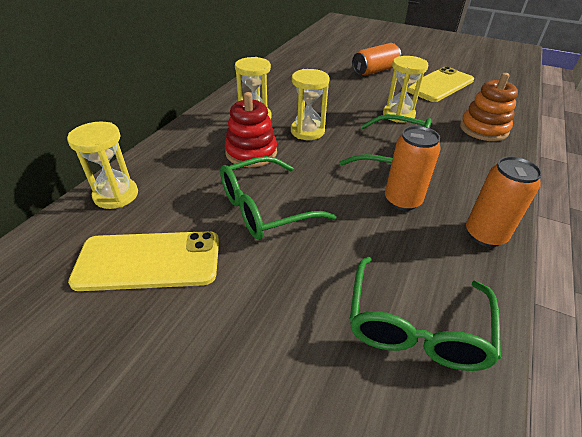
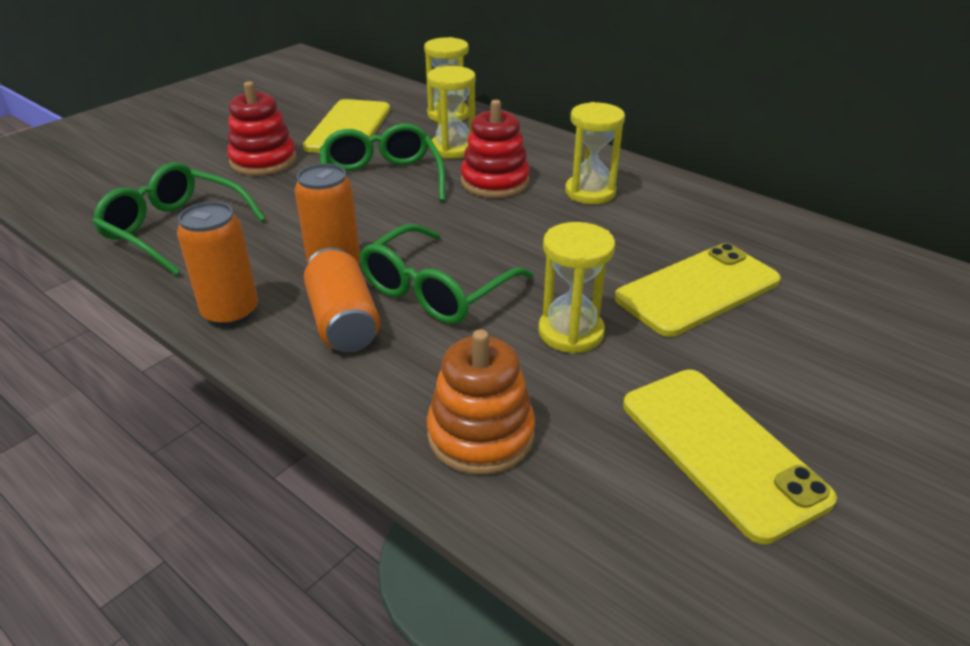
camera: 105 degrees right, 5 degrees down
(246, 310) = (263, 161): none -> red stacking toy
(307, 131) = (536, 228): yellow hourglass -> yellow hourglass (453, 149)
(342, 88) = (698, 290): none -> yellow phone
(375, 71) = (803, 359): orange can -> orange can (343, 321)

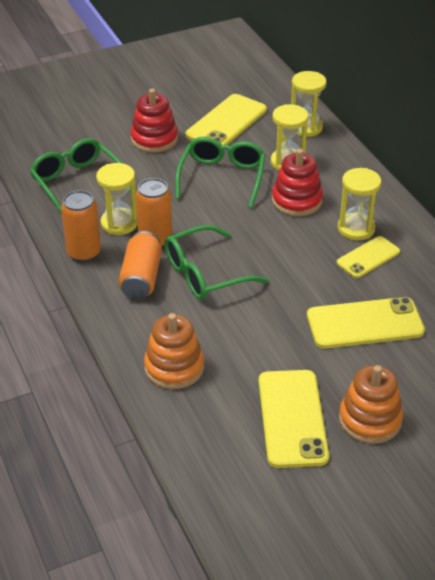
camera: 25 degrees right, 5 degrees up
(571, 332) = (264, 326): yellow hourglass -> yellow hourglass (119, 223)
(631, 217) = (368, 257): none -> yellow phone
(826, 412) = (370, 420): none -> orange stacking toy

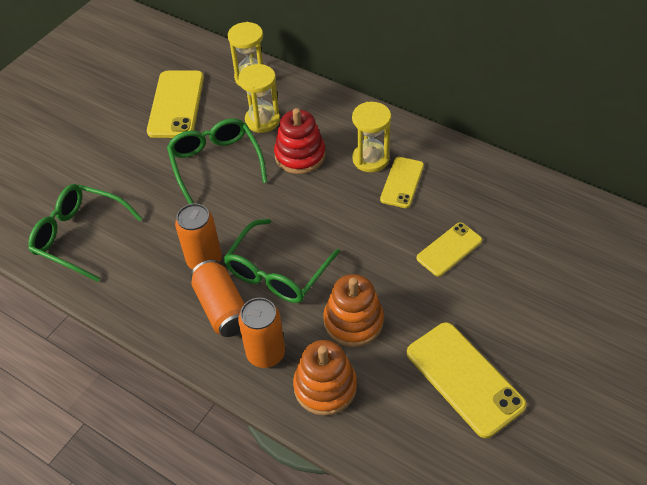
camera: 30 degrees left, 10 degrees up
(84, 253) = (146, 310): orange can -> orange can (266, 353)
(119, 223) = (156, 260): yellow hourglass -> none
(154, 139) = (121, 152): red stacking toy -> none
(365, 324) = (449, 249): yellow phone -> yellow phone, size x0.61
(370, 420) = (525, 342): orange stacking toy -> orange stacking toy (353, 321)

